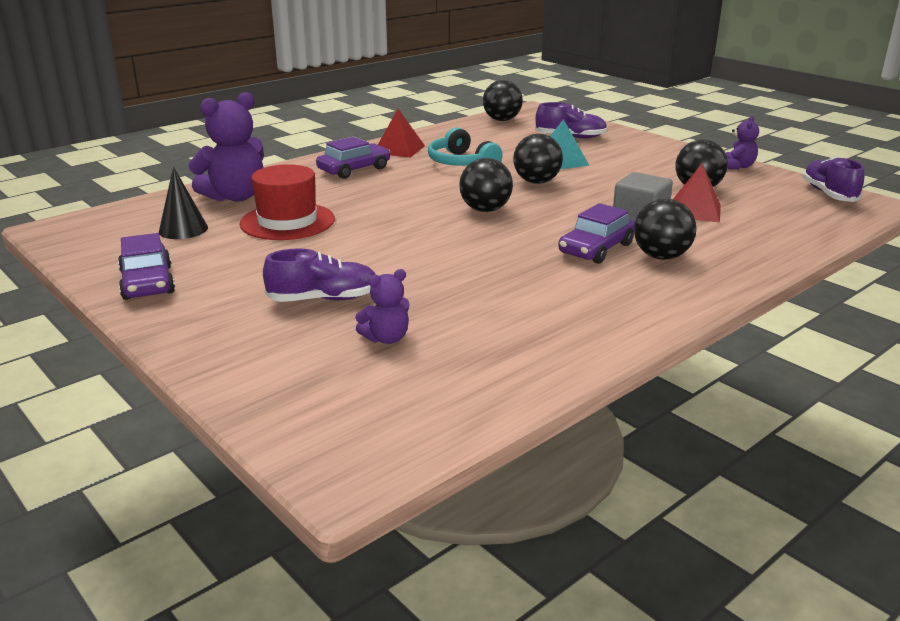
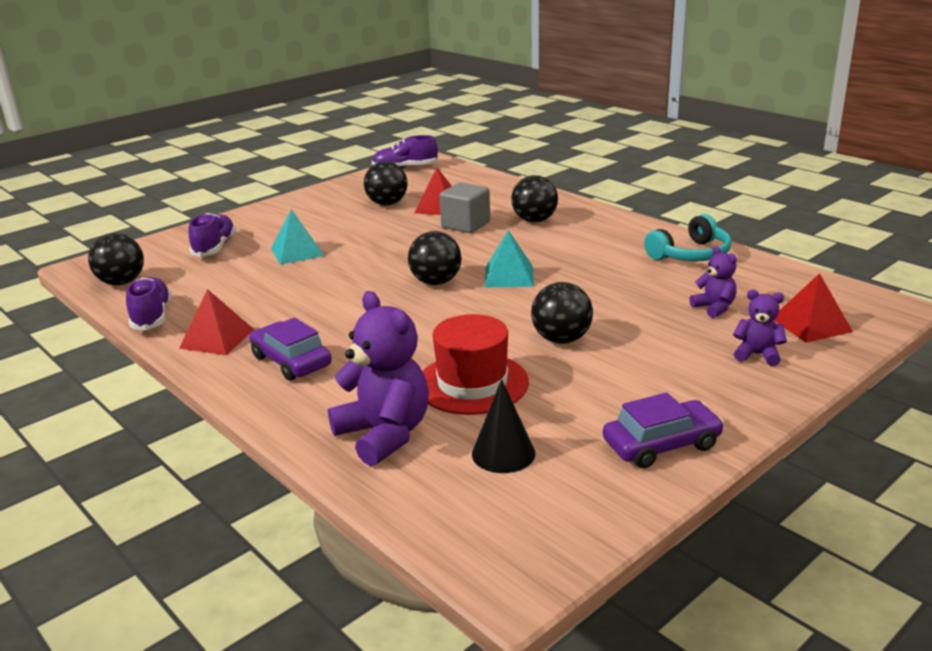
camera: 90 degrees left, 0 degrees up
(319, 395) = (811, 324): none -> red pyramid
(323, 299) = (658, 340): purple shoe -> purple shoe (152, 316)
(461, 163) = (286, 299): turquoise headphones -> turquoise headphones (691, 254)
(495, 239) = (509, 276): none -> turquoise pyramid
(536, 182) = (359, 262): black ball -> black ball (561, 339)
(596, 249) = (523, 240): purple car -> none
(737, 166) = (333, 189): purple teddy bear -> purple teddy bear (757, 355)

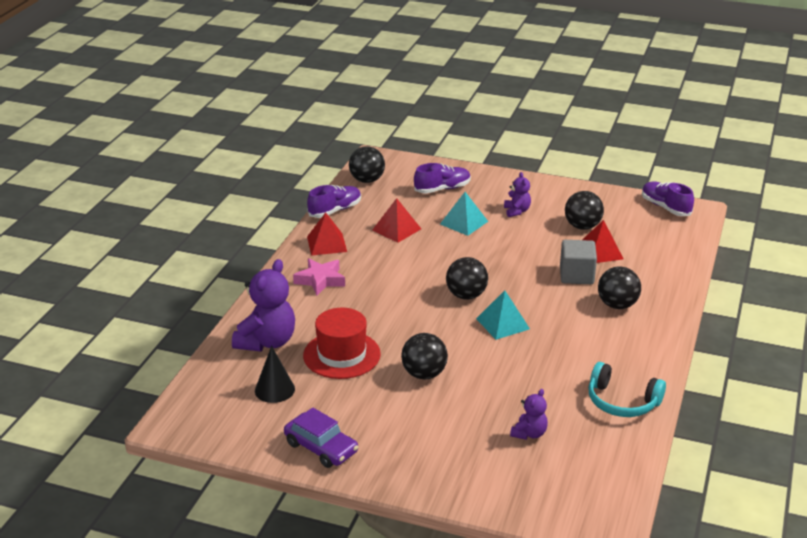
camera: 60 degrees right, 5 degrees up
(291, 361) = (320, 280): purple car -> pink star
(757, 355) = (468, 468): purple teddy bear -> purple teddy bear (516, 211)
(811, 324) = (539, 488): red pyramid -> red pyramid (396, 229)

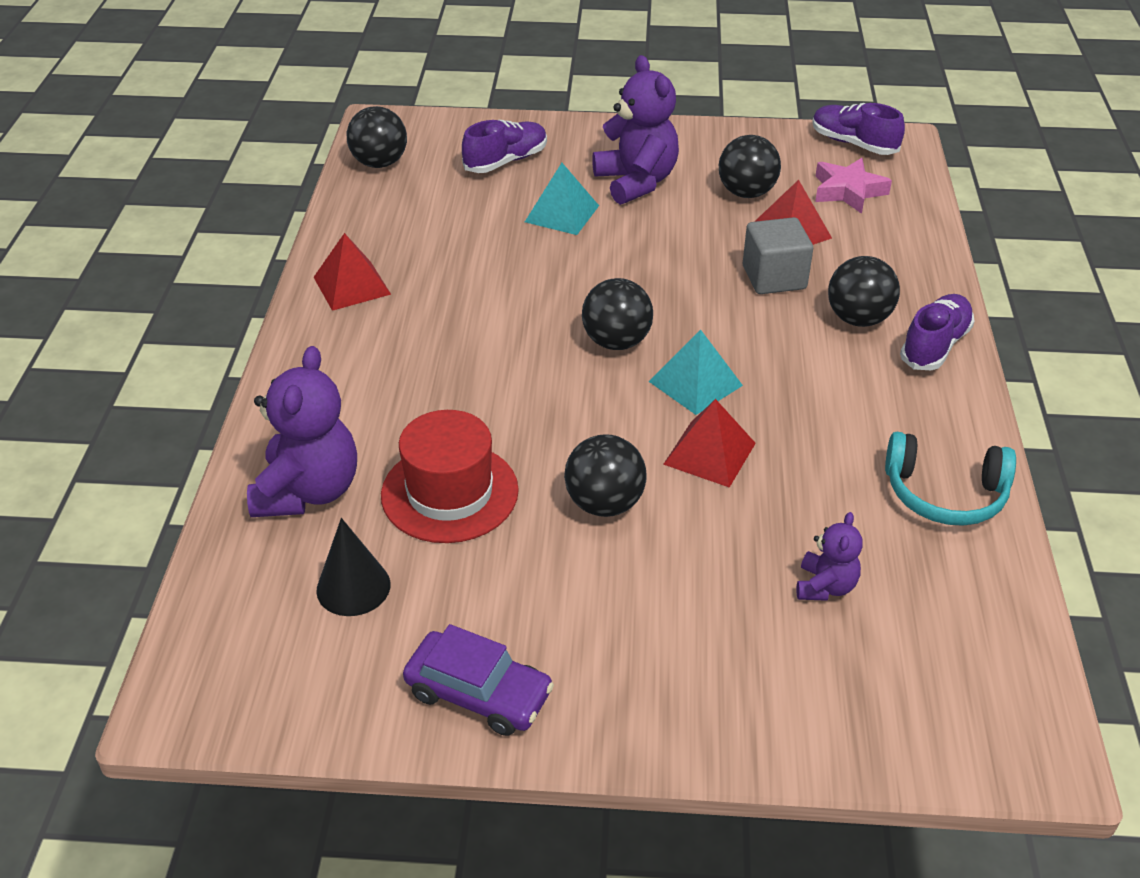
camera: 15 degrees left, 10 degrees up
(320, 280) = (363, 354): pink star -> pink star (848, 191)
(335, 210) = (345, 223): purple shoe -> purple shoe (934, 346)
(396, 229) = (458, 241): red pyramid -> red pyramid (710, 453)
(516, 211) = (636, 182): purple teddy bear -> purple teddy bear, size x1.91

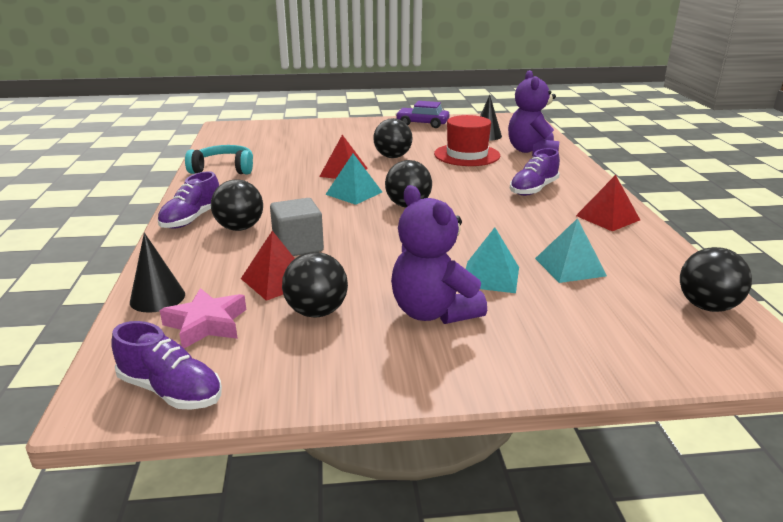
camera: 170 degrees right, 15 degrees down
(469, 216) = (569, 267): none -> turquoise pyramid
(506, 161) = (583, 322): purple shoe -> purple shoe (533, 189)
(825, 586) = (291, 146): purple teddy bear -> none
(910, 223) = (157, 298): none -> black cone

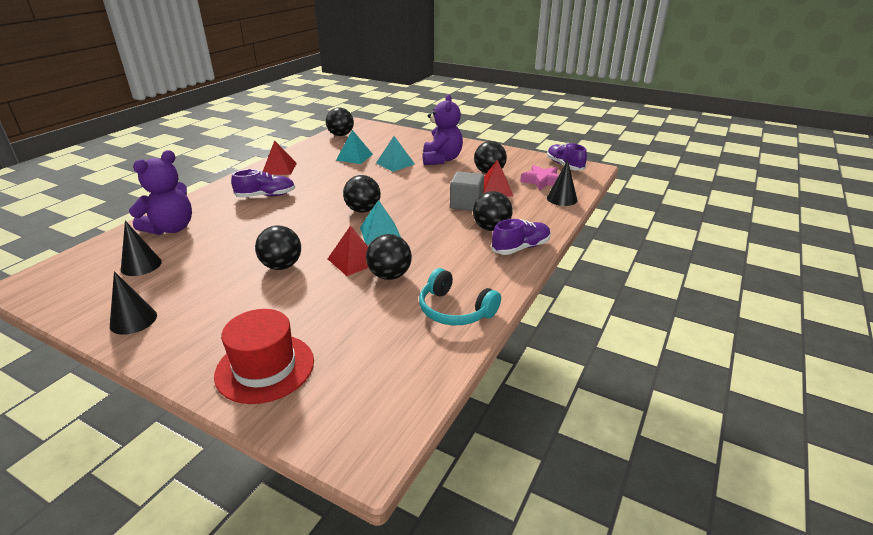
camera: 145 degrees left, 5 degrees up
(299, 172) = (390, 275): none -> black ball
(422, 124) = (133, 320): purple car -> black cone
(467, 155) = (223, 244): red hat -> red hat (265, 368)

